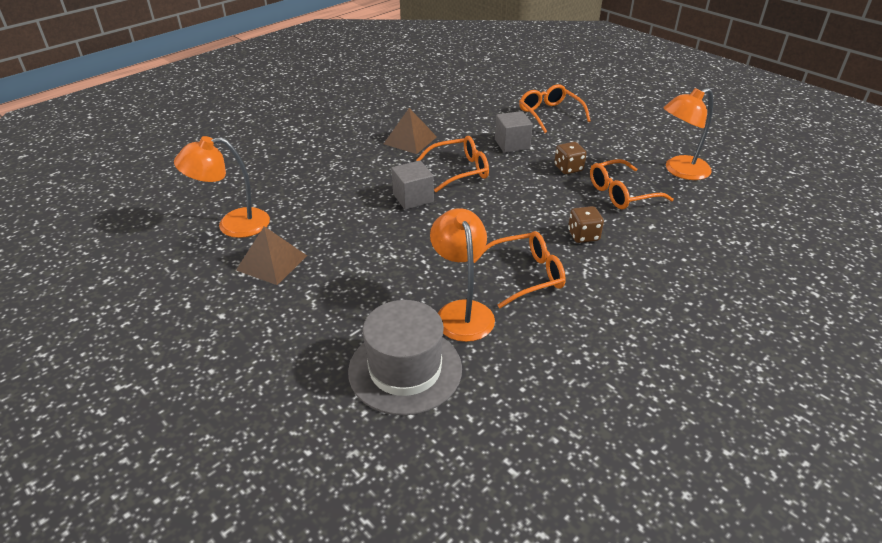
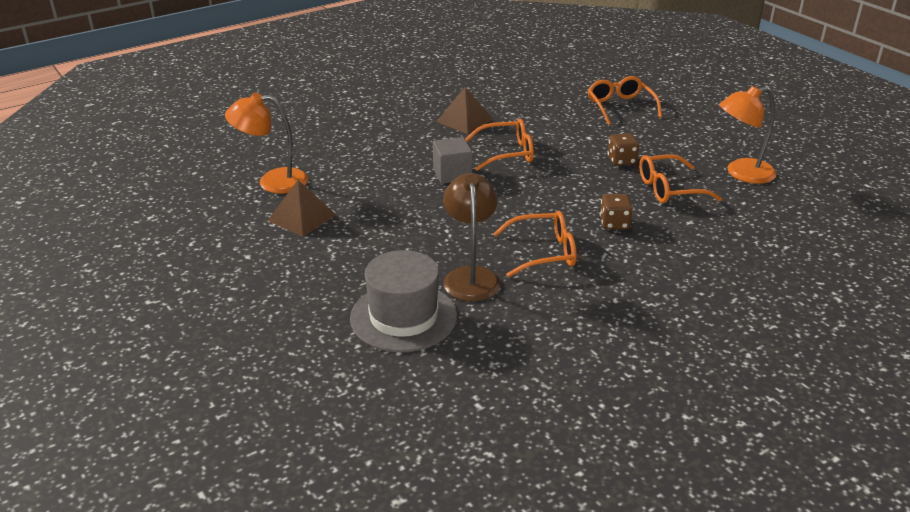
camera: 10 degrees right, 5 degrees down
(462, 311) = (470, 276): orange lamp -> brown lamp
(512, 144) = (569, 133): grey cube -> none

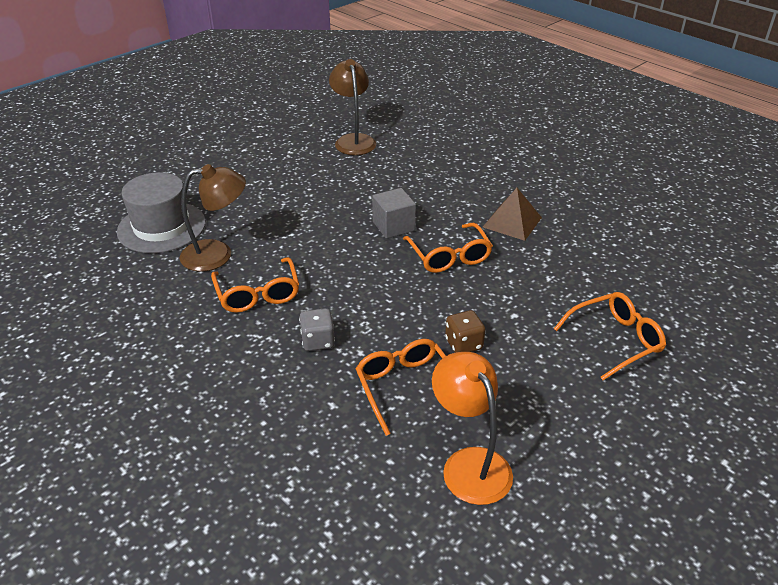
camera: 80 degrees right, 5 degrees up
(272, 182) = (353, 140): orange lamp -> brown lamp
(302, 217) = (300, 162): brown pyramid -> none
(614, 223) = (318, 341): brown dice -> grey dice

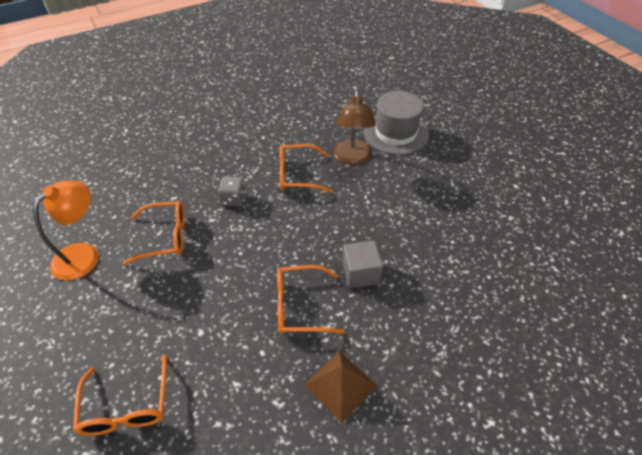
camera: 105 degrees right, 10 degrees up
(353, 140) = (535, 274): brown lamp -> none
(463, 344) = (186, 283): brown dice -> none
(469, 464) = (83, 254): orange lamp -> orange lamp turned 45 degrees counterclockwise

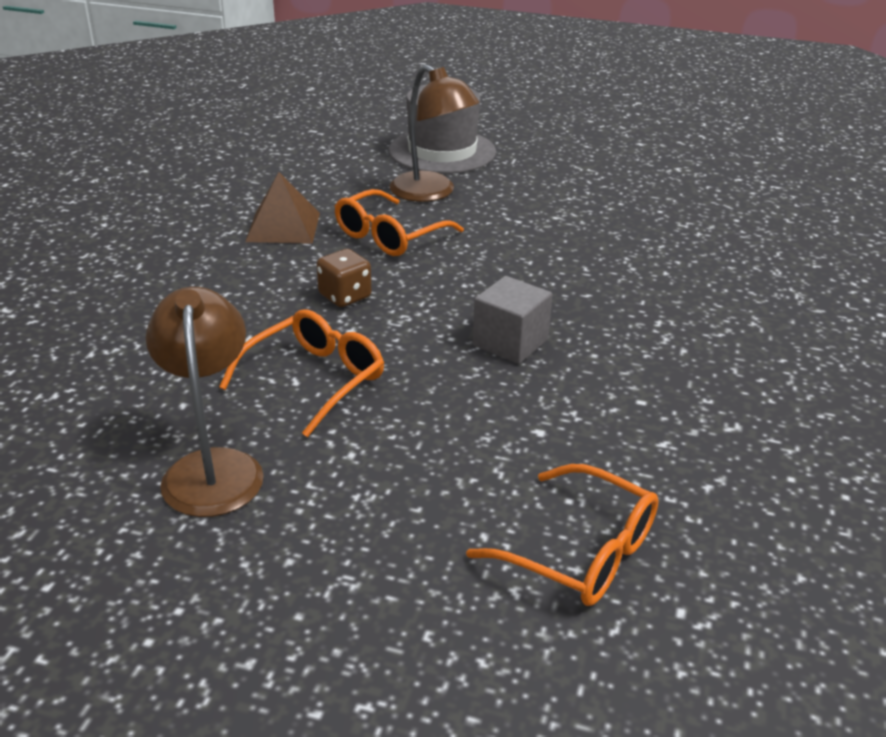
camera: 45 degrees left, 15 degrees down
(83, 254) = (213, 467): orange lamp -> brown lamp
(233, 199) = (345, 296): grey dice -> brown dice
(300, 306) = (608, 340): orange glasses -> none
(340, 385) = (761, 373): brown pyramid -> brown pyramid (283, 227)
(360, 273) = (620, 280): grey cube -> grey cube (510, 342)

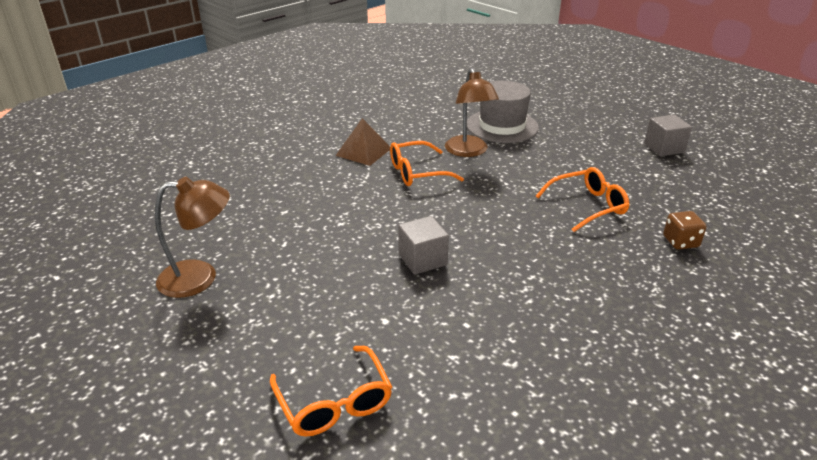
camera: 30 degrees right, 0 degrees up
(213, 467) = (200, 277): brown lamp -> brown lamp turned 60 degrees clockwise
(315, 380) = (294, 246): orange glasses -> orange glasses (588, 206)
(345, 296) = (356, 202): brown dice -> brown dice (680, 242)
(657, 136) = (664, 148): none -> grey cube

